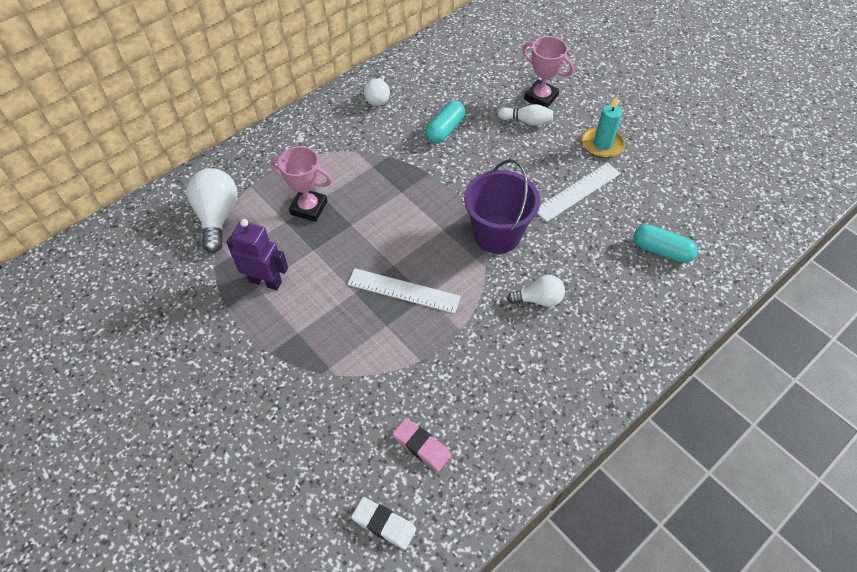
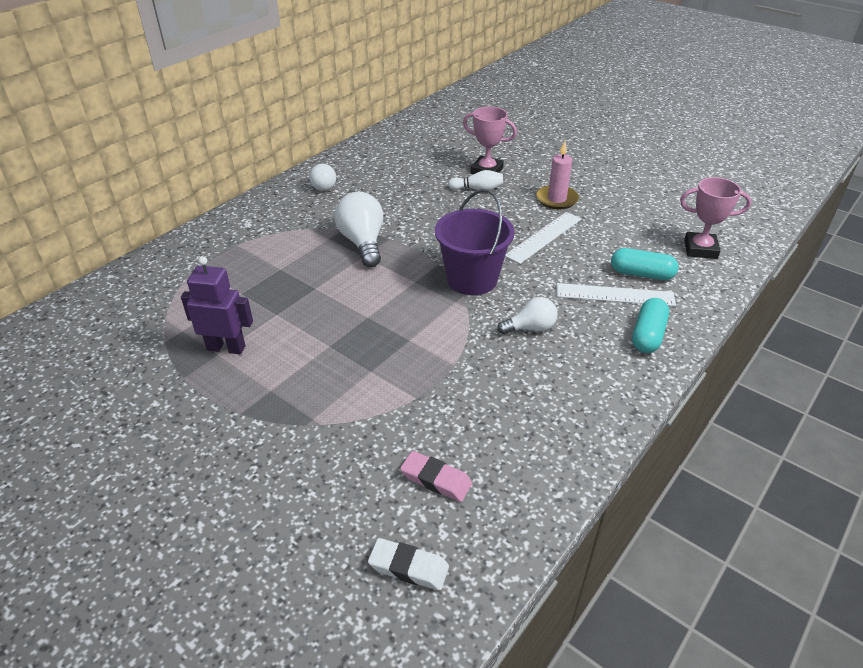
camera: 10 degrees left, 15 degrees down
(217, 217) = (164, 297): white light bulb -> white light bulb (363, 243)
(309, 208) = (266, 279): pink trophy -> pink trophy (700, 249)
(403, 291) = (383, 338): white ruler -> white ruler (615, 295)
(445, 130) = (398, 203): turquoise capsule -> turquoise capsule (647, 335)
(602, 144) = (556, 199): turquoise candle -> pink candle

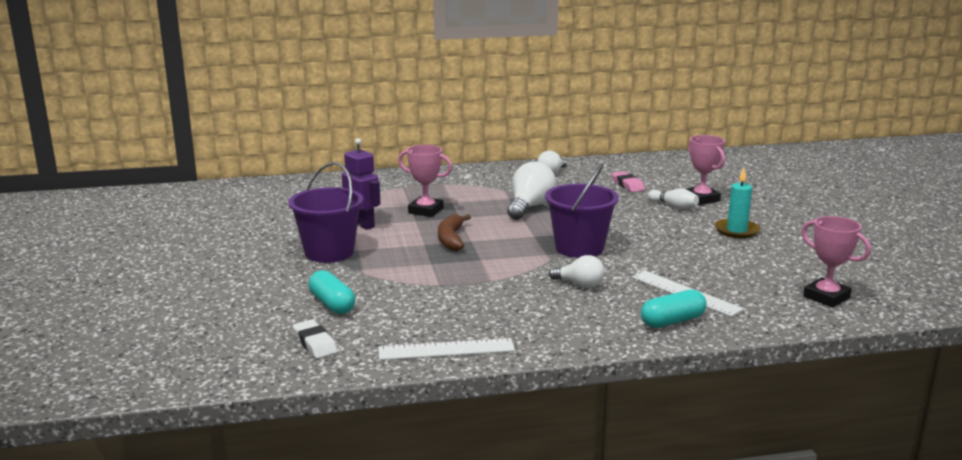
camera: 40 degrees right, 20 degrees down
(244, 412) = (329, 252): none -> purple bucket
(269, 294) = (426, 211): none -> pink trophy
(346, 324) = (451, 239): none -> brown banana
(436, 479) = (390, 320): pink eraser -> pink eraser (627, 185)
(543, 237) = (682, 246): white ruler -> white ruler (446, 349)
(556, 199) = (736, 230): pink candle -> turquoise candle
(641, 274) = (734, 291): turquoise capsule -> turquoise capsule (332, 304)

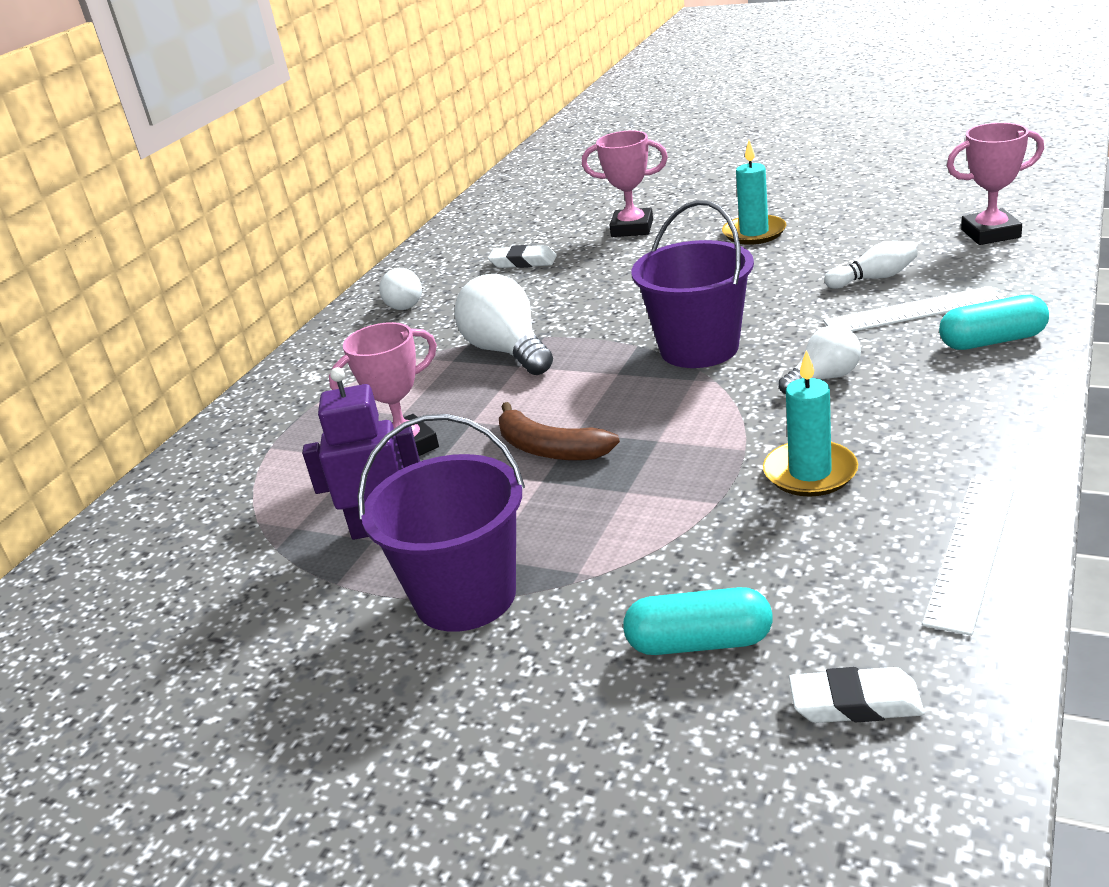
camera: 50 degrees left, 10 degrees up
(483, 299) = (810, 473): none -> turquoise candle
(627, 185) = (523, 262): pink eraser -> white eraser
(672, 321) = (992, 341): turquoise capsule -> turquoise capsule turned 75 degrees clockwise
(673, 206) = (633, 251): white bowling pin -> white bowling pin (873, 278)

